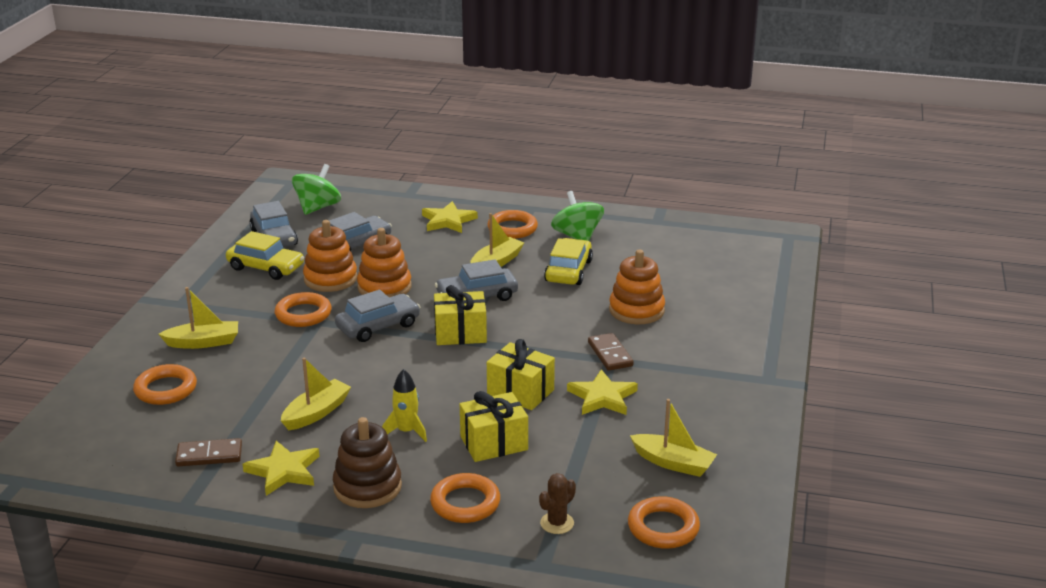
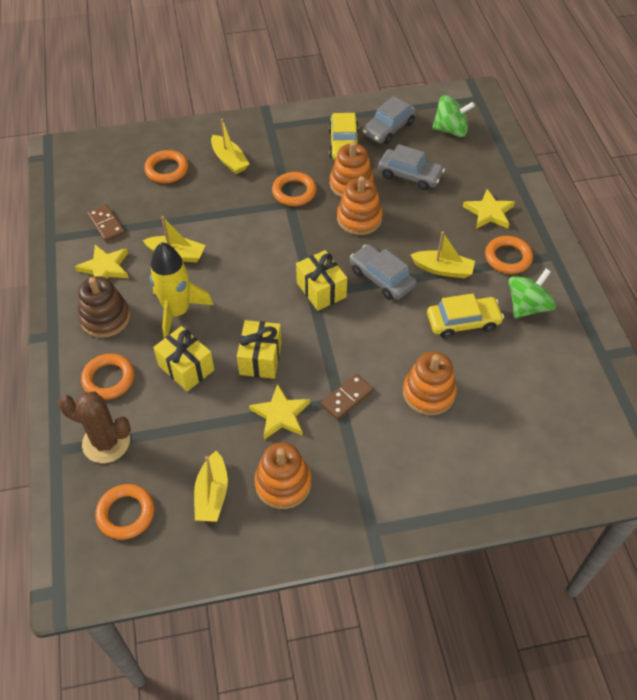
camera: 65 degrees right, 25 degrees up
(378, 326) = (302, 239): grey car -> none
(406, 431) = (177, 312): yellow rocket -> yellow rocket, size x1.79
(557, 523) = (106, 442): brown cactus -> brown cactus, size x1.81
(687, 416) = (283, 483): none -> orange stacking toy

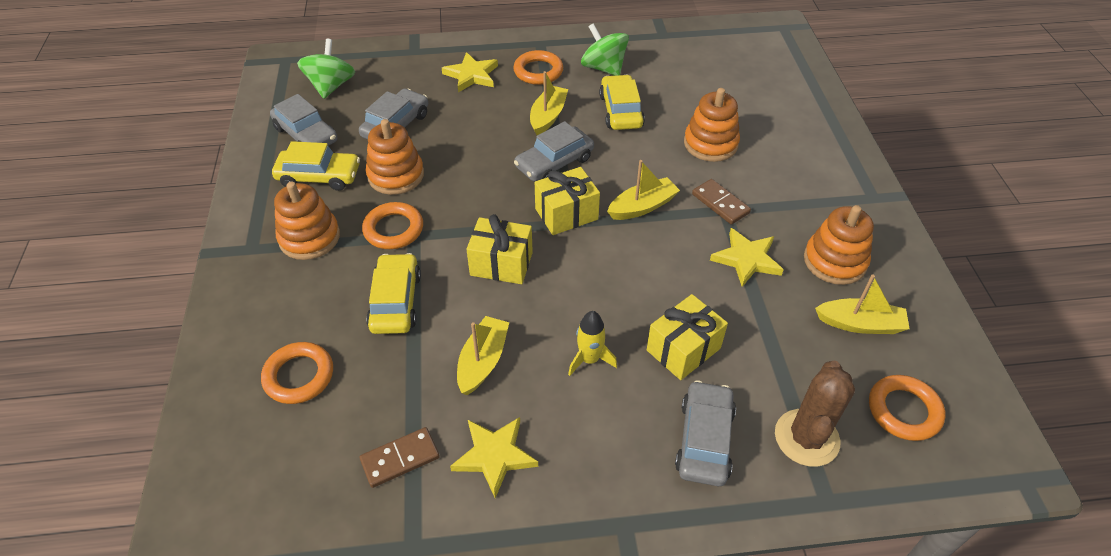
camera: 85 degrees left, 5 degrees down
(105, 318) = (595, 450): brown stacking toy -> none
(108, 379) = (704, 440): orange ring -> grey car
(177, 312) = (589, 359): yellow rocket -> yellow rocket, size x0.56
(226, 204) = (396, 301): none -> yellow car
(229, 160) = (306, 296): yellow boat -> yellow boat (642, 207)
(260, 358) = (668, 274): yellow gift -> yellow gift (501, 264)
(359, 219) = (457, 173): orange stacking toy -> orange stacking toy (309, 238)

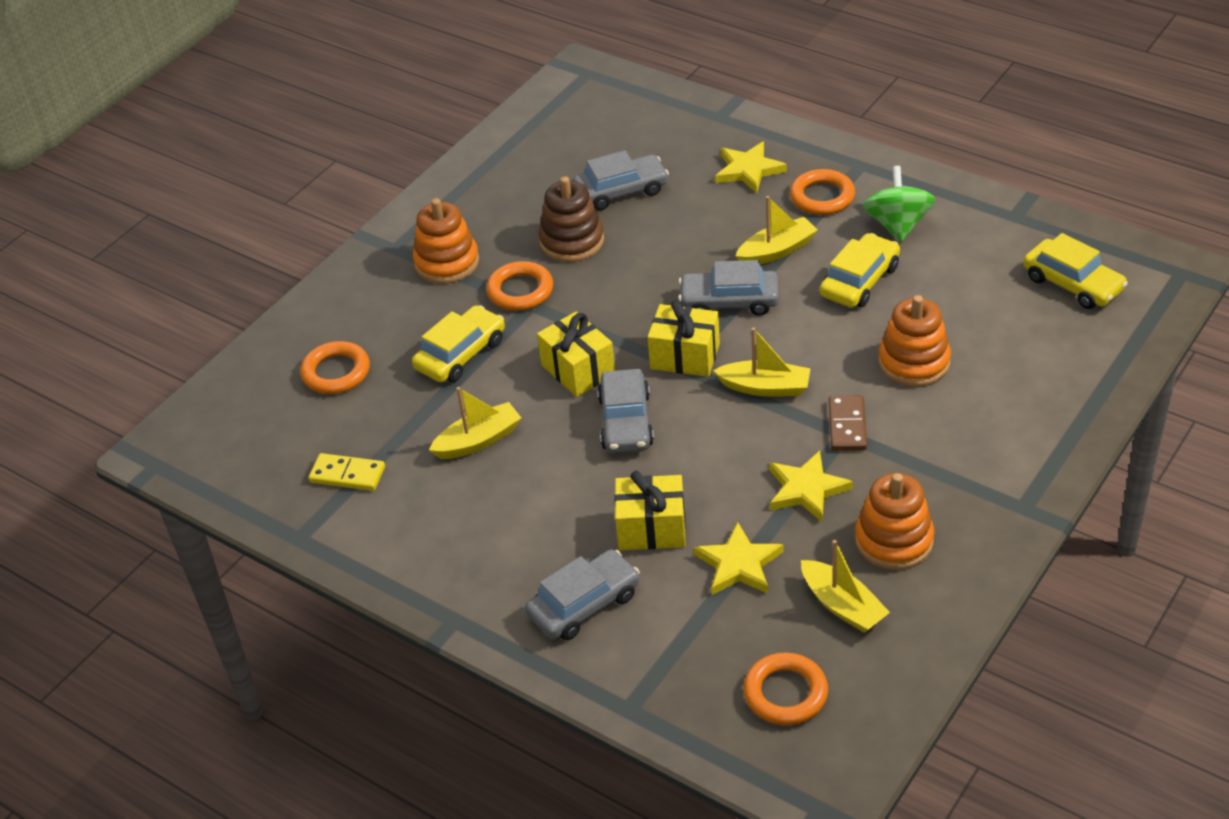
camera: 45 degrees right, 5 degrees down
(306, 135) = (533, 162): grey car -> grey car (625, 421)
(319, 176) = (506, 209): yellow car -> yellow car (1073, 284)
(331, 86) = (602, 121): green spinning top -> none
(396, 175) = (572, 241): orange stacking toy -> brown stacking toy
(400, 458) = (347, 474): brown domino -> yellow domino
(494, 456) = (414, 514): yellow star -> yellow star (739, 564)
(589, 359) = (563, 489): yellow rocket -> none
(806, 438) = (670, 657): brown cactus -> none

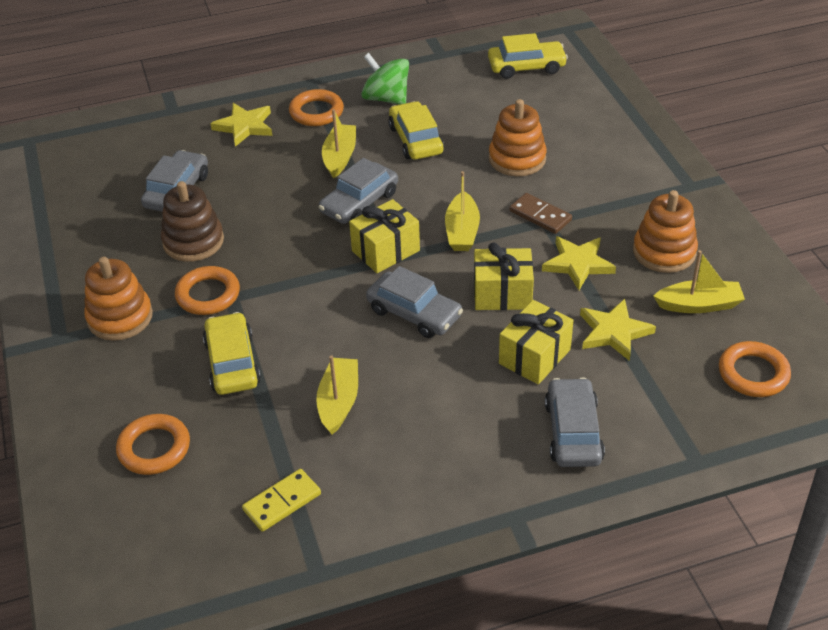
camera: 55 degrees left, 0 degrees up
(578, 370) = (331, 309): yellow gift -> yellow gift (502, 294)
(765, 387) = (462, 231): yellow boat -> yellow boat turned 135 degrees clockwise

